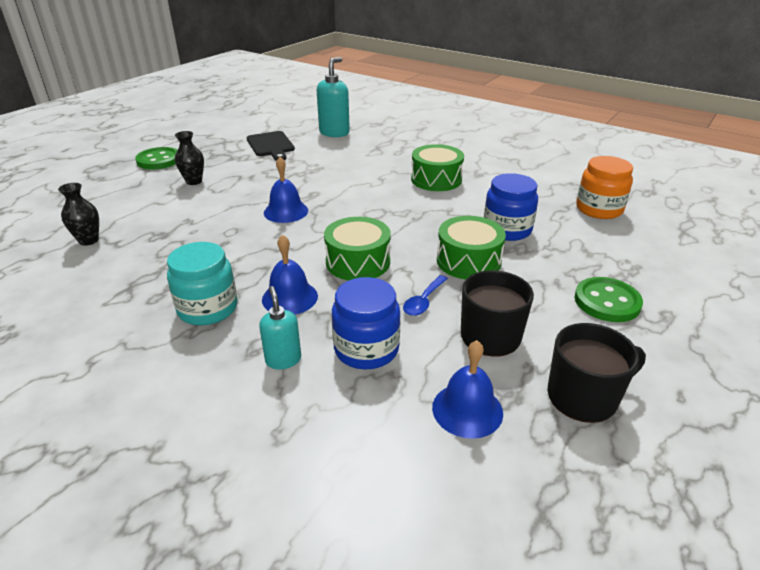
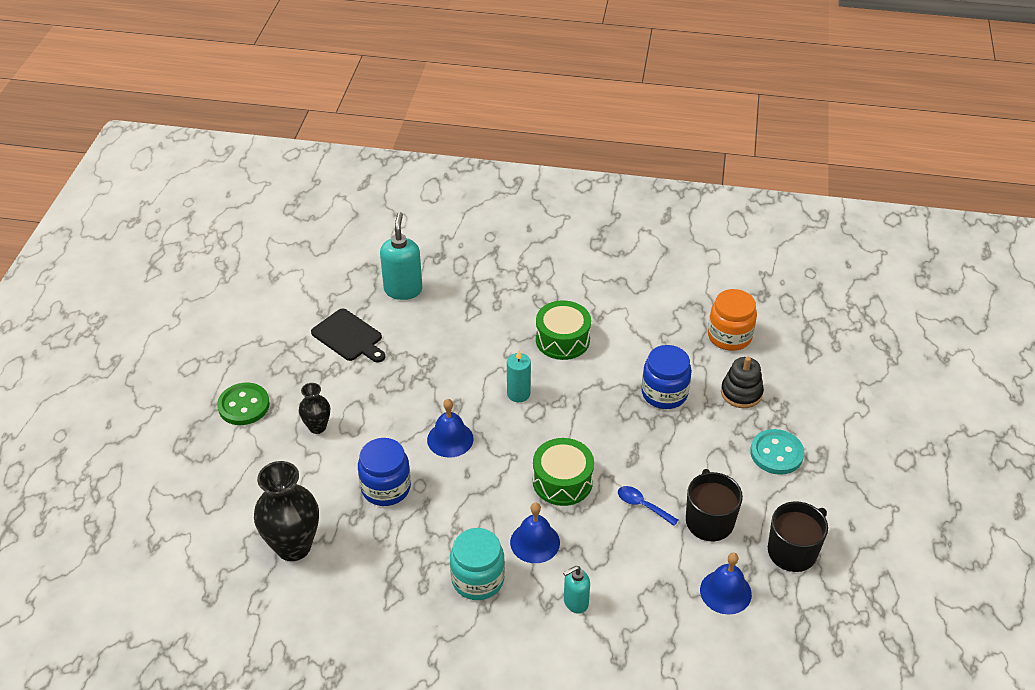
camera: 25 degrees left, 10 degrees up
(89, 240) = (293, 546): black vase -> black vase, size x1.86
(283, 359) = (575, 602): turquoise soap dispenser -> turquoise soap dispenser turned 75 degrees counterclockwise
(366, 349) = (628, 569): blue jar -> blue jar (386, 488)
(370, 200) = (518, 394): none -> turquoise candle
(423, 301) = (642, 505): blue spoon -> blue spoon turned 120 degrees clockwise
(468, 261) = (652, 446): green drum -> none
(590, 247) = (741, 393): none -> black stacking toy
(607, 302) = (776, 453): green button -> turquoise button

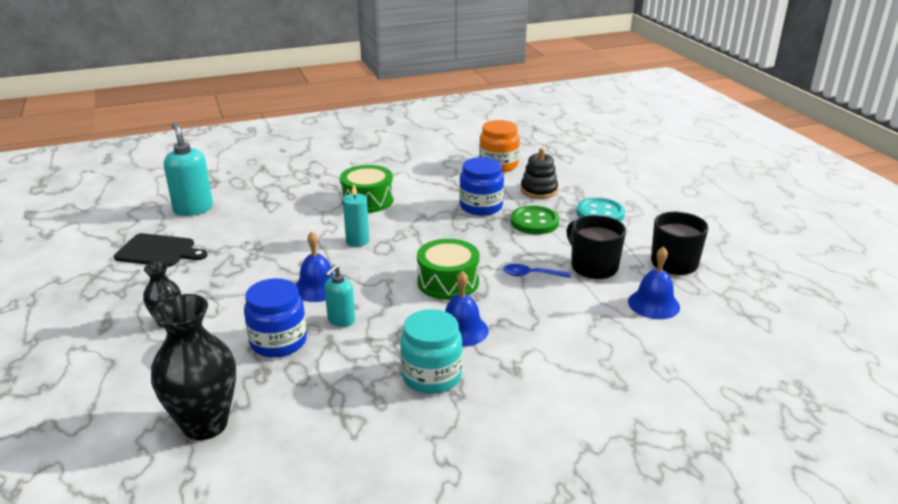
camera: 30 degrees left, 15 degrees down
(244, 405) = (67, 331): green button -> green button (534, 222)
(575, 602) = (539, 358): turquoise soap dispenser -> turquoise soap dispenser (341, 320)

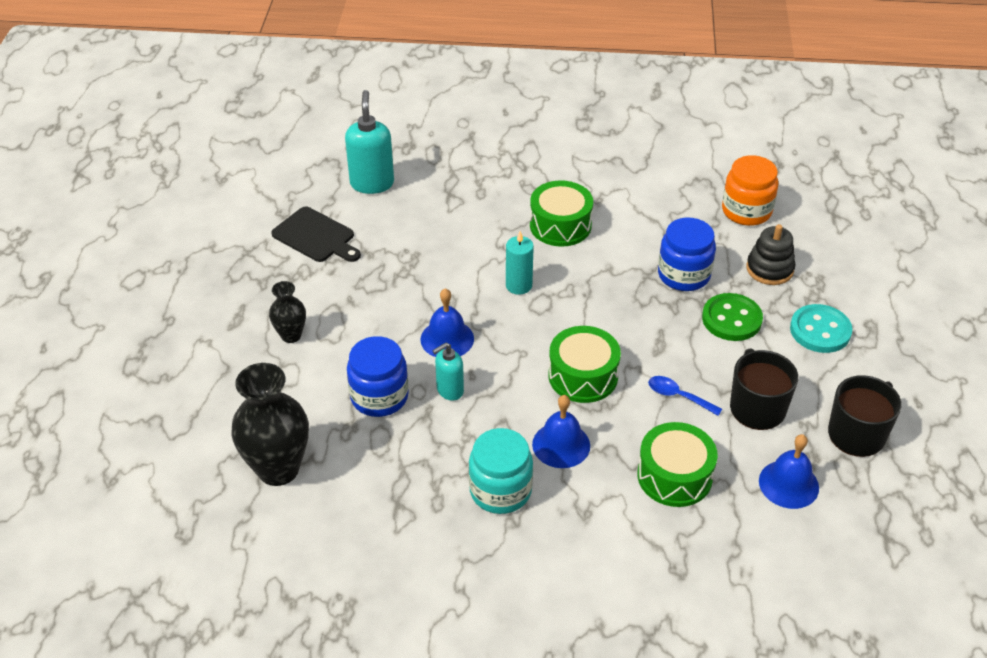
camera: 25 degrees right, 15 degrees up
(567, 324) = (674, 476): none -> green drum

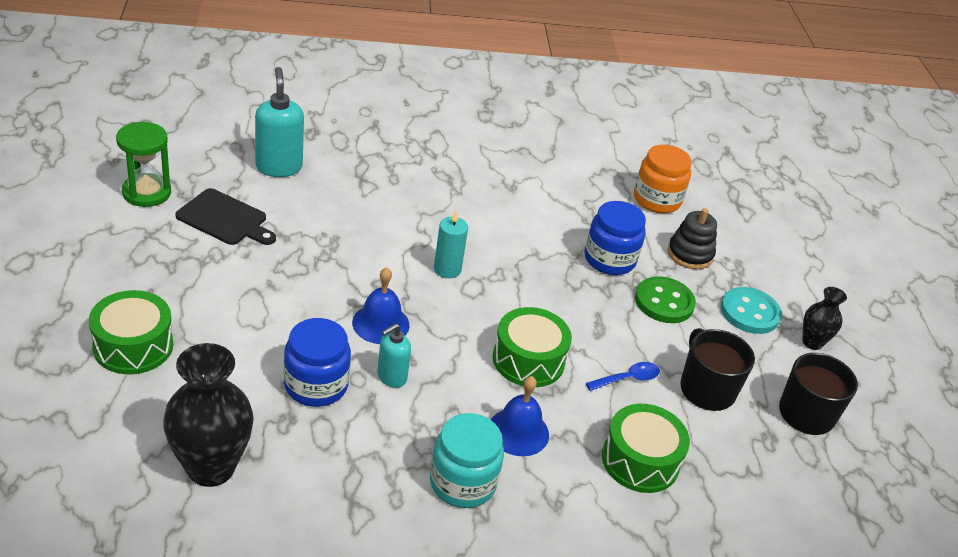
camera: 15 degrees left, 5 degrees down
(248, 211) = (146, 192): none -> green hourglass
(291, 335) = (209, 321): black vase -> black vase (812, 342)
(560, 225) = (479, 211): green drum -> green drum (133, 346)
(678, 396) = (627, 379): blue spoon -> blue spoon turned 135 degrees clockwise
(788, 484) = (753, 465): blue bell -> none

